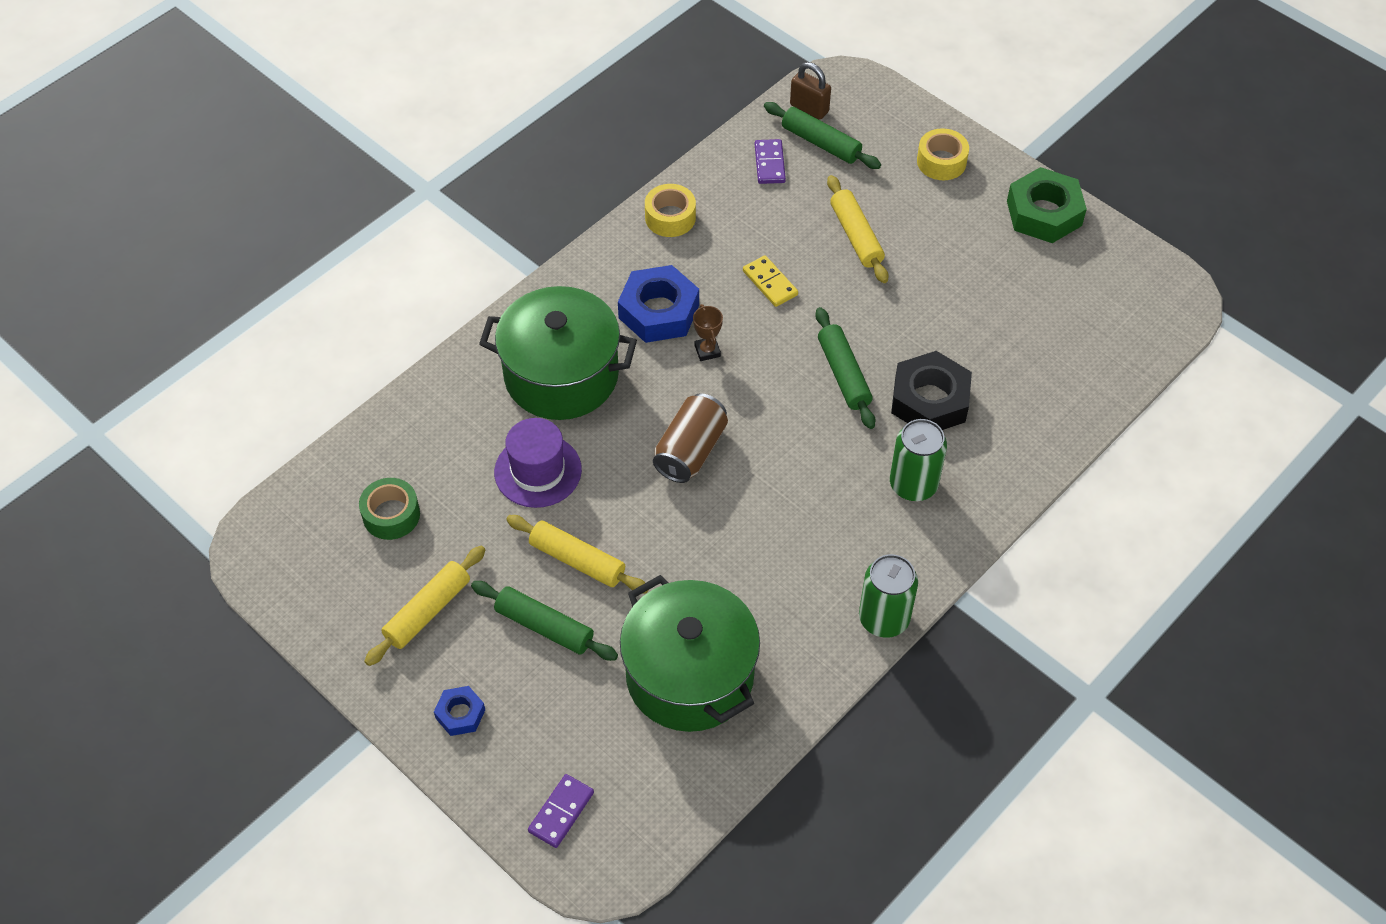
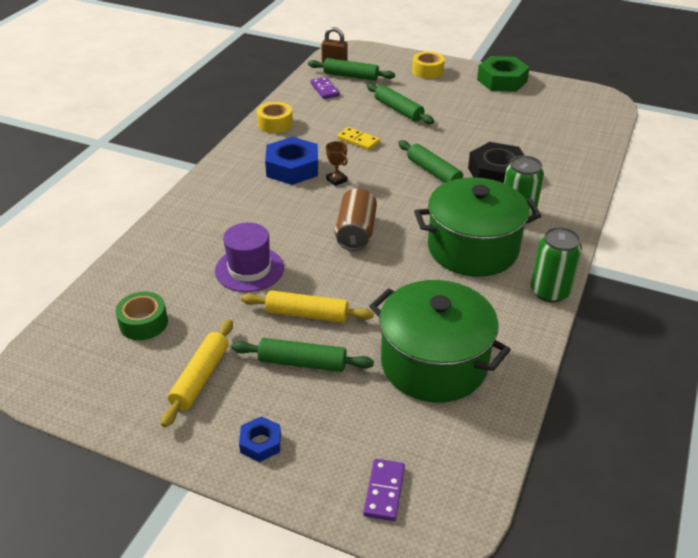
camera: 20 degrees left, 15 degrees down
(561, 375) = (241, 213): green pot -> green pot (472, 248)
(856, 236) = (398, 110): yellow rolling pin -> green rolling pin

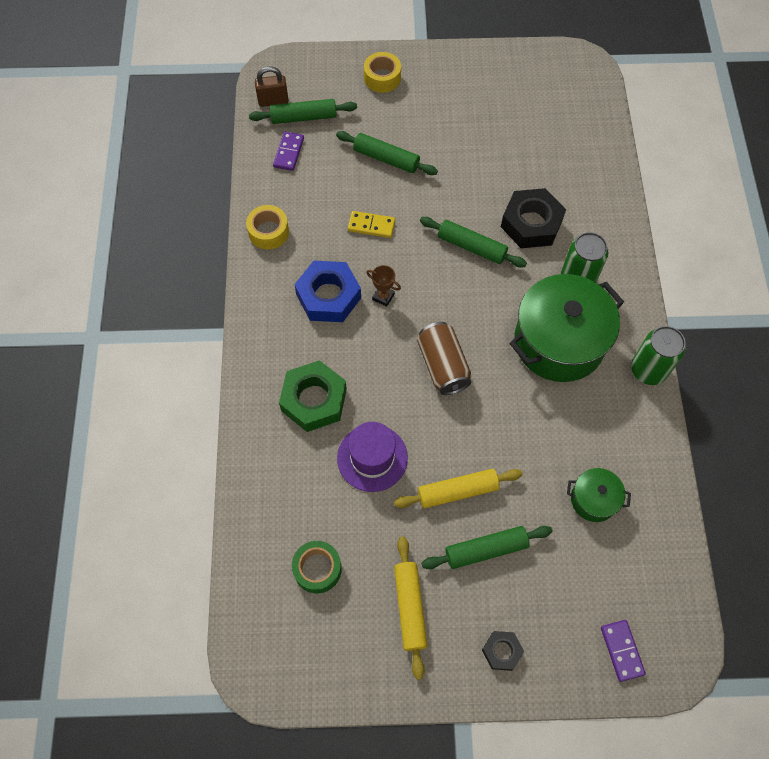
camera: 25 degrees left, 25 degrees up
(260, 443) = (502, 651): blue nut -> black nut
(324, 90) = (288, 152): purple domino -> purple domino turned 60 degrees clockwise
(434, 363) = (593, 499): green pot -> green pot, size x0.48
(502, 80) = (468, 67): green nut -> green nut (314, 400)

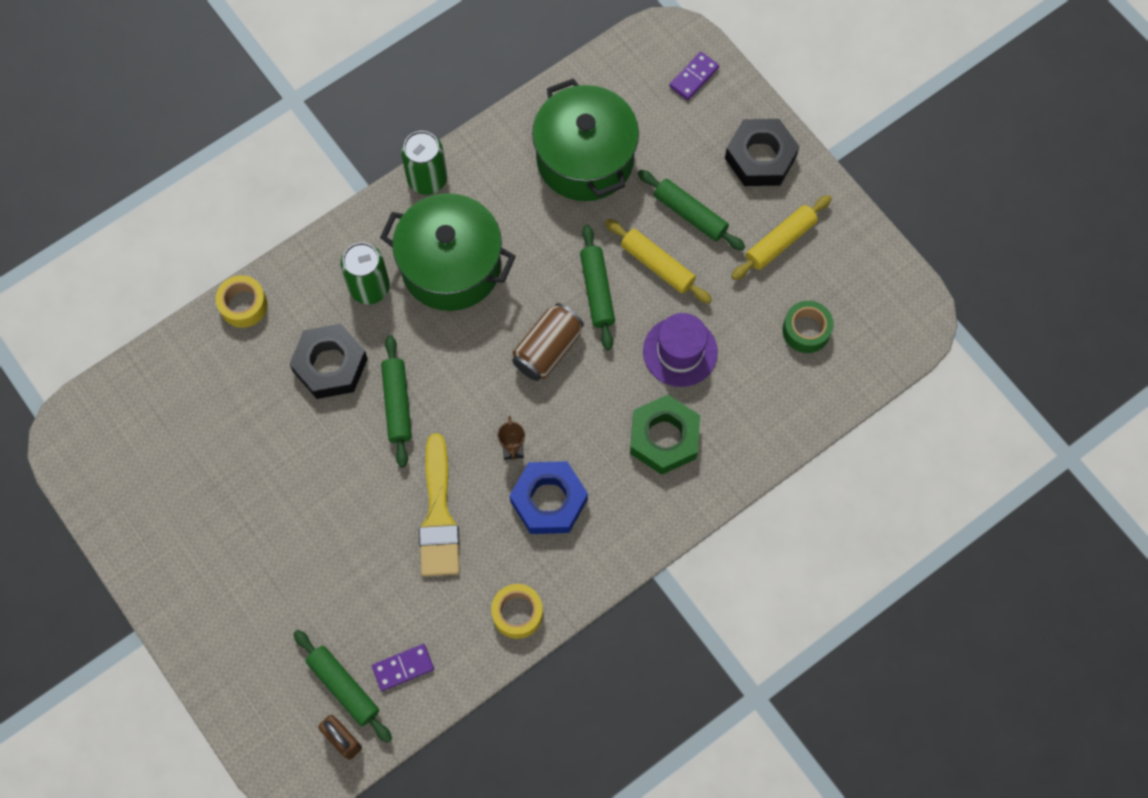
camera: 125 degrees left, 5 degrees up
(371, 226) = (438, 516): yellow domino -> yellow brush
(382, 78) = (229, 639): yellow tape -> yellow tape (243, 305)
(386, 158) = (342, 558): green rolling pin -> green rolling pin (597, 291)
(502, 651) = (760, 157): black nut -> black nut, size x1.91
(593, 499) = (585, 159): green pot -> green pot, size x2.10

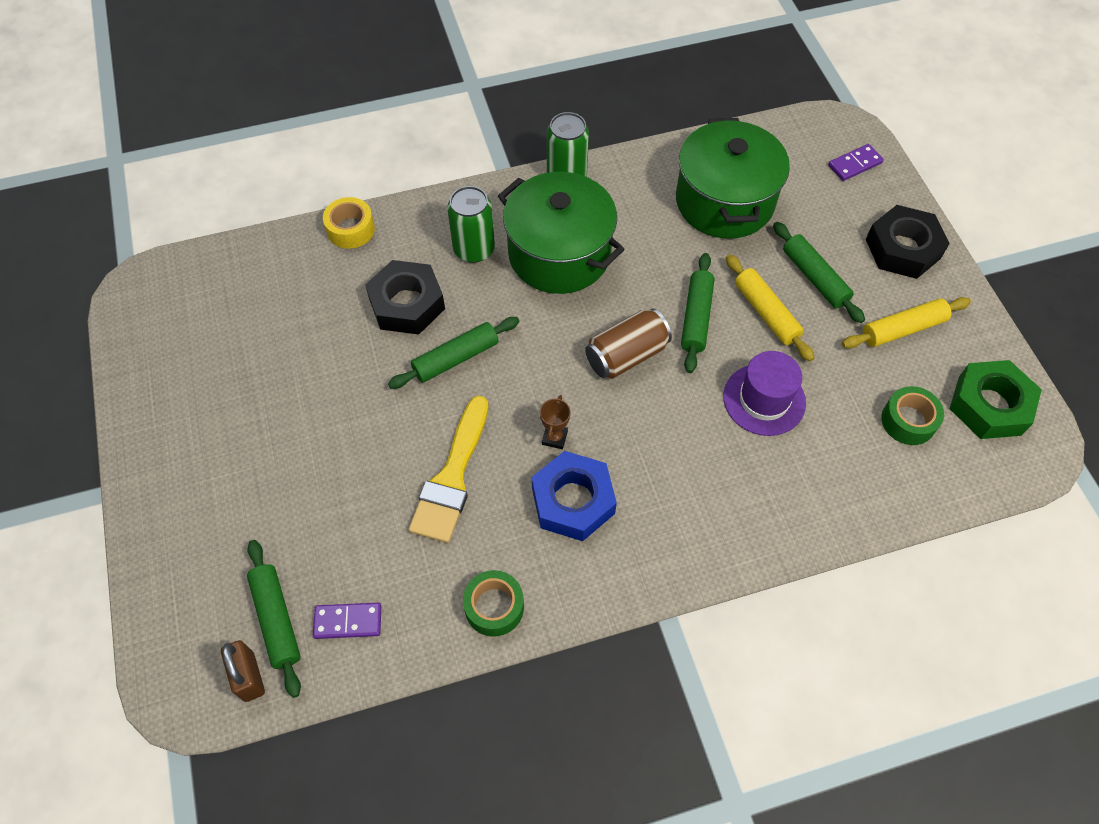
camera: 20 degrees right, 10 degrees down
(397, 404) = (456, 358): green rolling pin -> green rolling pin turned 45 degrees clockwise
(517, 613) = (494, 607): yellow tape -> green tape
(664, 438) = (719, 478): green nut -> green nut (989, 405)

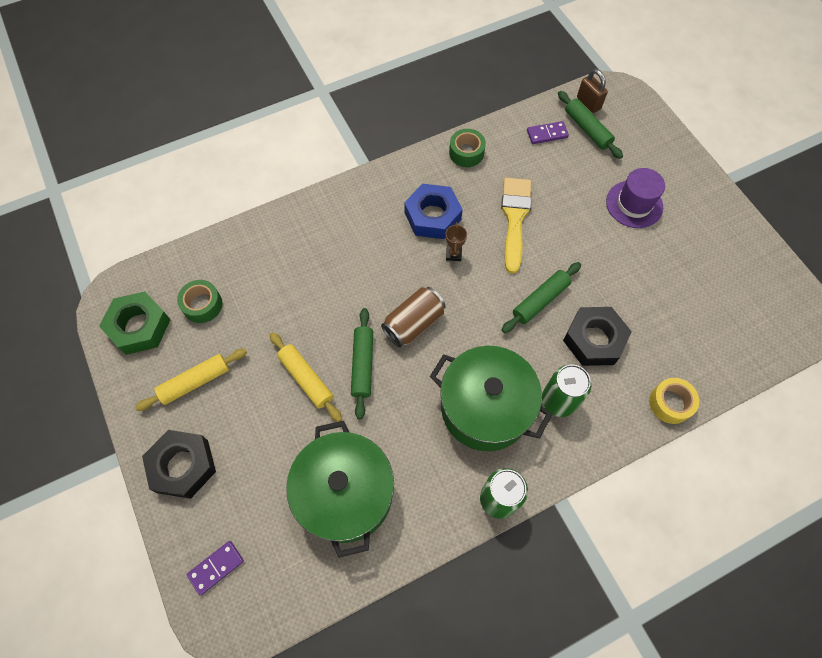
camera: 170 degrees right, 5 degrees up
(764, 399) = (308, 305): purple hat -> purple hat (634, 204)
(814, 278) = (264, 420): green rolling pin -> none

